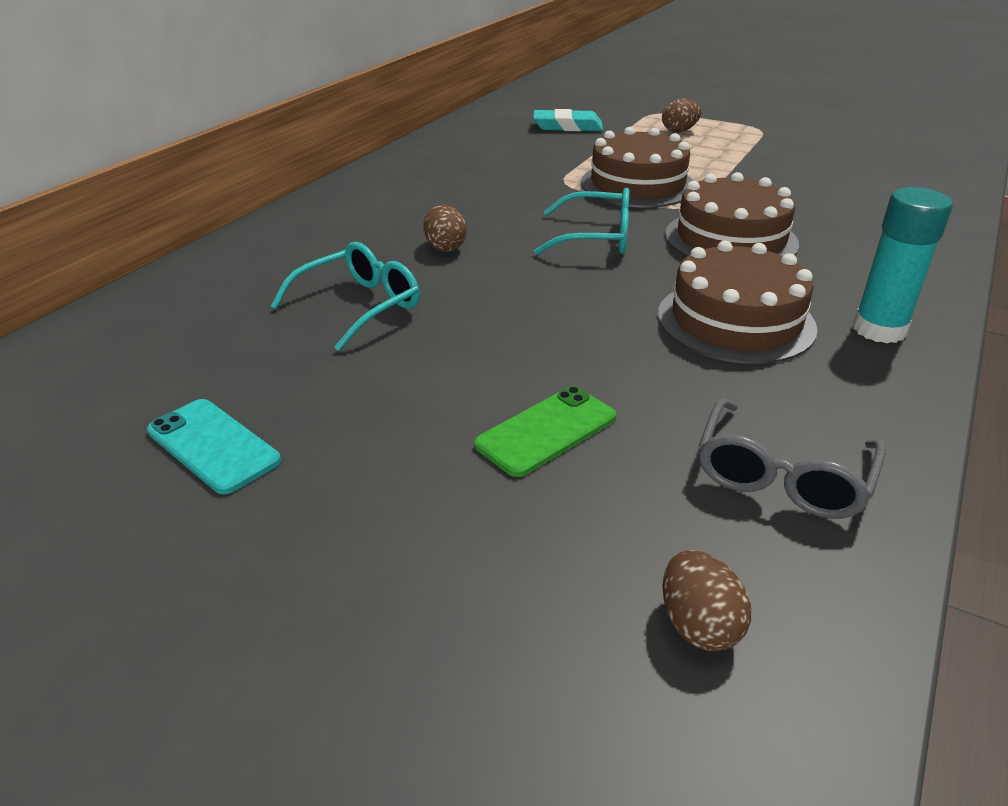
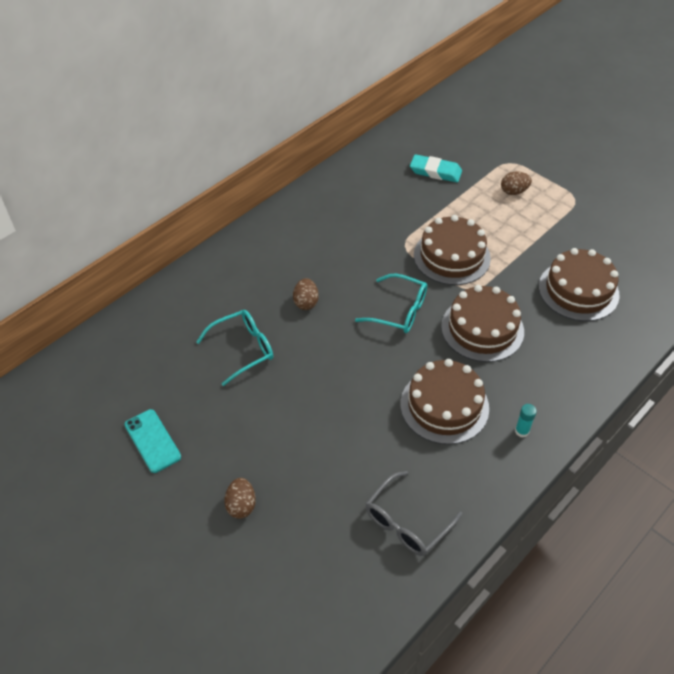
camera: 15 degrees right, 15 degrees up
(546, 431) = (308, 467): green phone -> none
(698, 625) = (328, 591): brown egg -> brown egg (241, 505)
(831, 192) = (578, 290): none -> brown cake
(879, 329) = (522, 431): turquoise glue stick -> turquoise glue stick, size x0.49

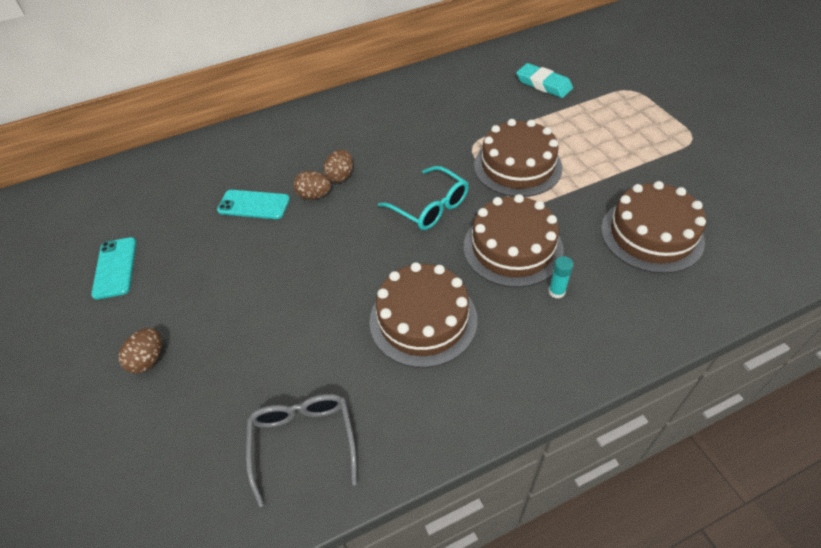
camera: 25 degrees right, 0 degrees up
(243, 349) = (254, 205): turquoise glasses -> turquoise phone
(406, 522) = (303, 441): grey glasses -> grey glasses turned 105 degrees clockwise
(514, 191) = (621, 118): brown egg -> brown egg (314, 195)
(522, 431) = (500, 377): turquoise glue stick -> turquoise glue stick (556, 291)

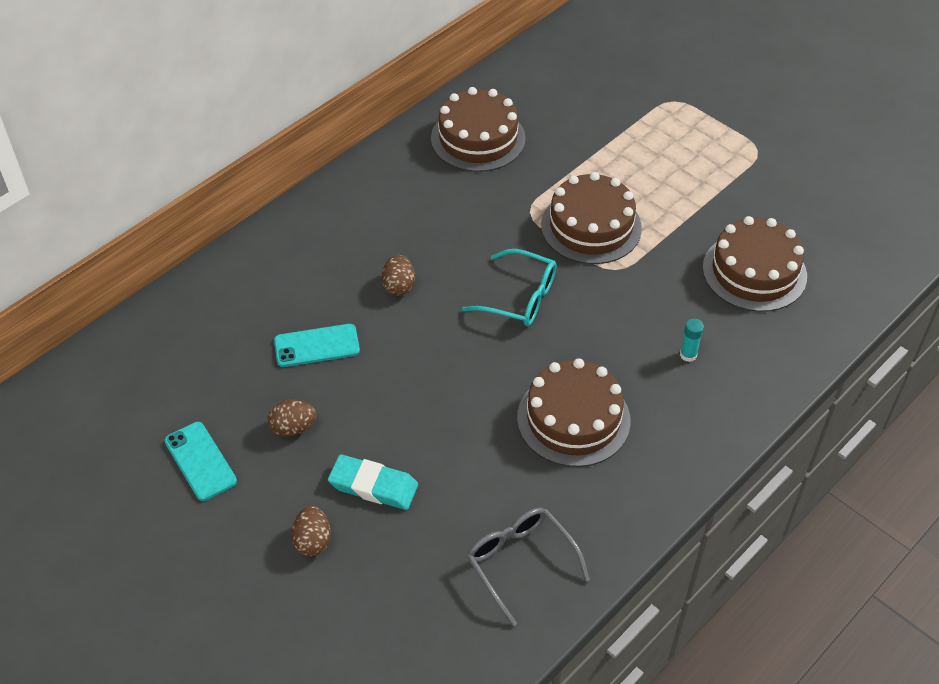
camera: 25 degrees left, 0 degrees up
(314, 195) = (382, 317): brown egg -> brown egg (293, 428)
(512, 248) = (626, 321): brown cake -> brown cake (478, 138)
(543, 84) = (574, 113): turquoise eraser -> turquoise eraser (373, 485)

